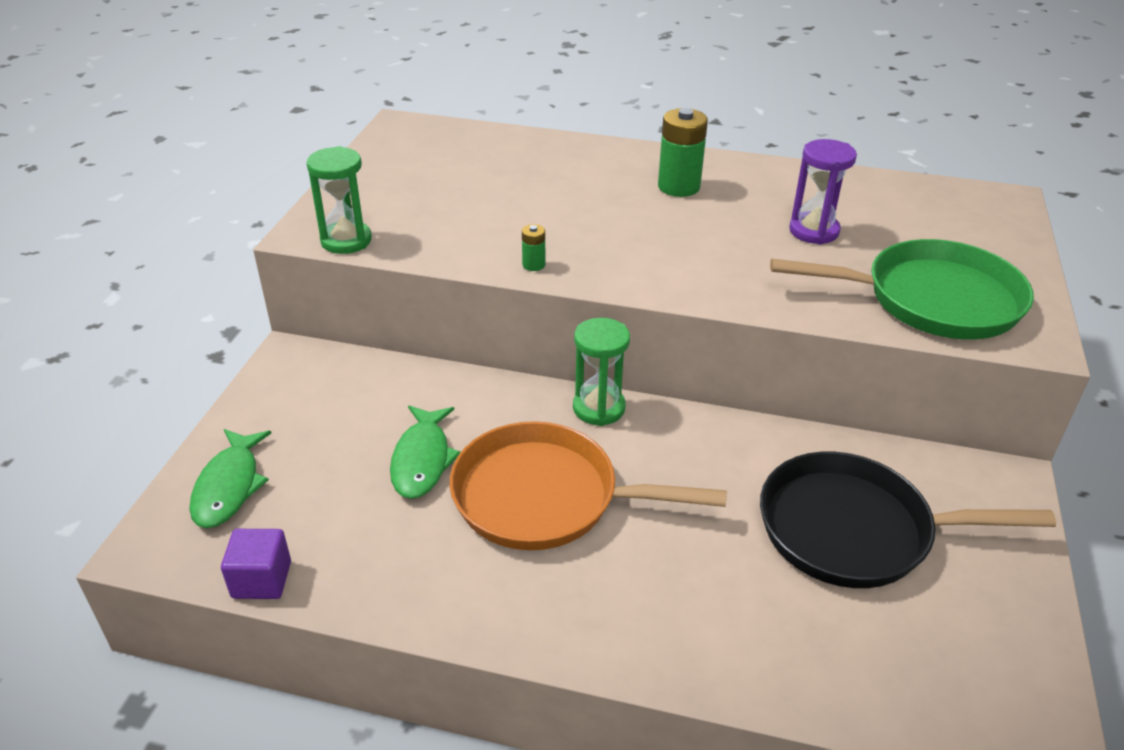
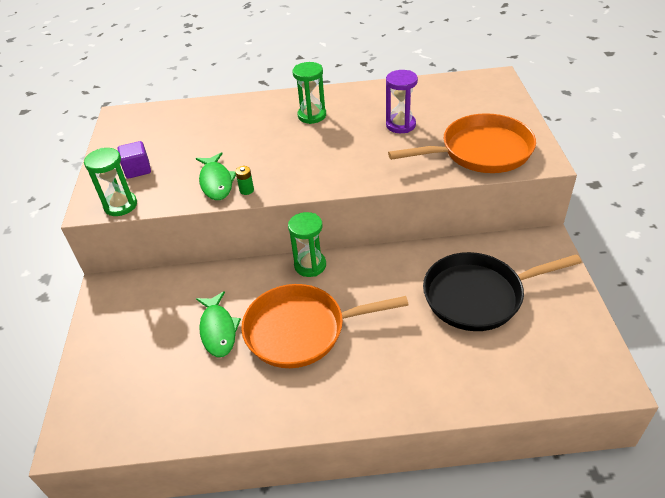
camera: 15 degrees left, 5 degrees up
(229, 486) = (103, 385): green fish -> green fish (216, 182)
(261, 580) = (151, 437): purple cube -> purple cube (138, 169)
(678, 186) = (312, 115): green battery -> green hourglass
(932, 300) = (481, 151): green pan -> orange pan

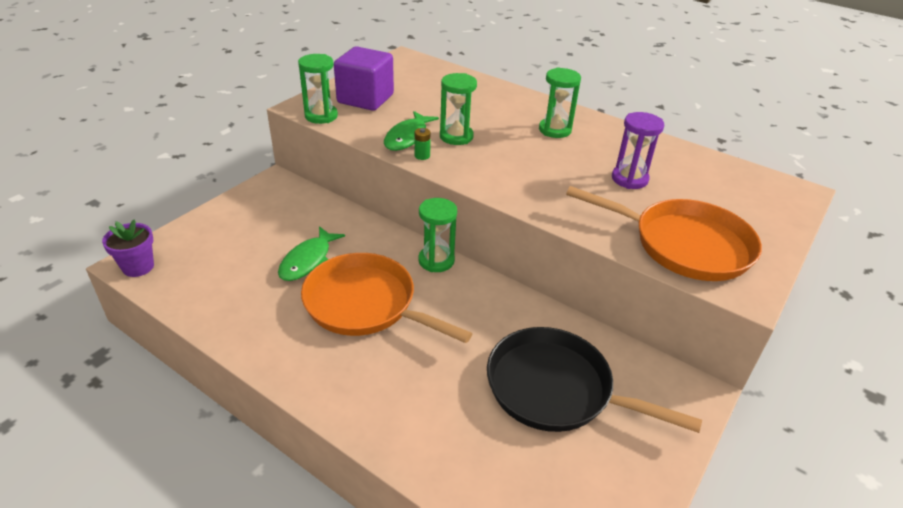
camera: 35 degrees right, 5 degrees down
(80, 437) = (138, 267): none -> purple flower pot
(138, 169) = (365, 99): purple cube -> purple cube, size x1.77
(251, 160) = (456, 137): none -> green hourglass

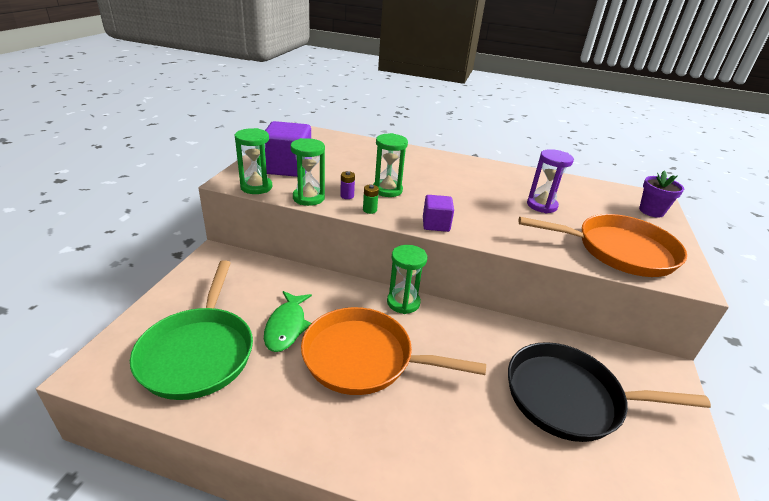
camera: 20 degrees left, 5 degrees down
(138, 267) = (103, 372): purple flower pot -> purple flower pot (651, 211)
(220, 267) = (198, 352): none -> green pan
(408, 137) = (347, 196): green fish -> purple battery
(484, 181) = (436, 224): none -> purple cube
(555, 130) = (460, 175): green hourglass -> green hourglass (308, 198)

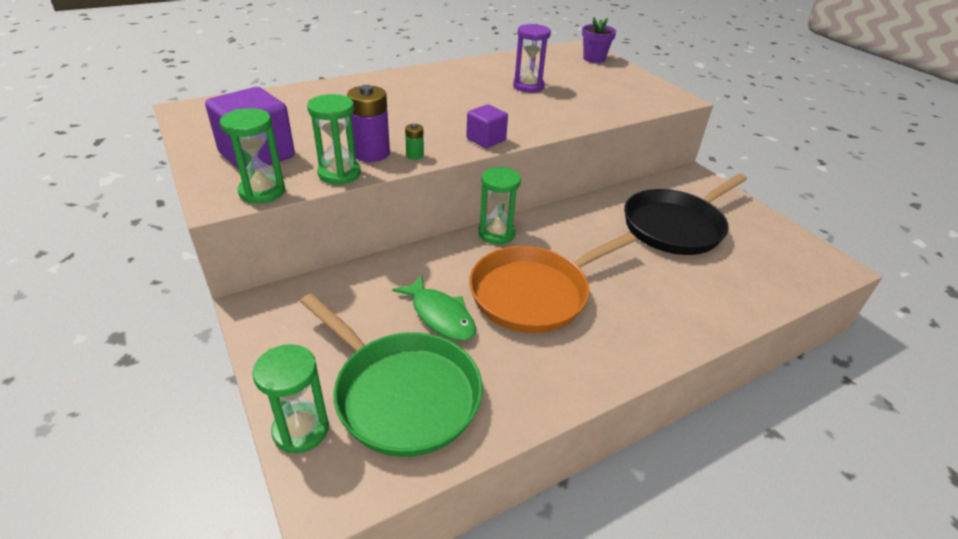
camera: 45 degrees left, 5 degrees up
(347, 196) = (371, 153): purple battery -> purple battery, size x2.07
(387, 190) = (396, 130): green hourglass -> green hourglass (301, 430)
(619, 251) = (620, 97): orange pan -> none

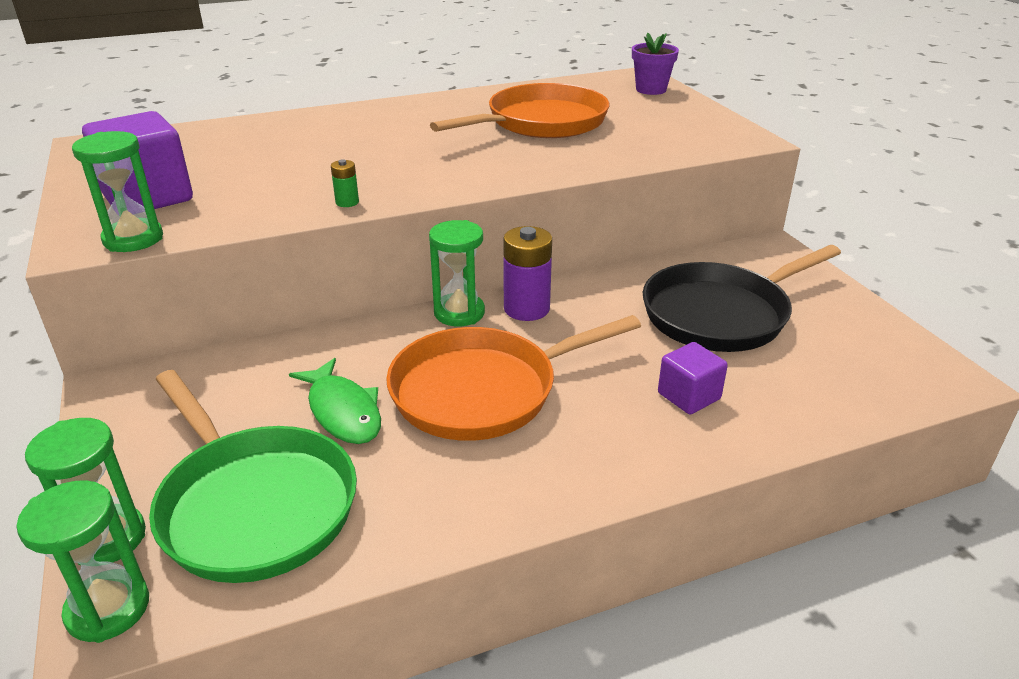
camera: 10 degrees right, 5 degrees down
(339, 174) = (239, 221): green hourglass -> green hourglass (108, 608)
(371, 153) = (292, 198): purple battery -> purple battery (526, 309)
(486, 140) = (451, 186): purple cube -> purple cube (689, 396)
(528, 86) = (541, 122): purple hourglass -> orange pan

